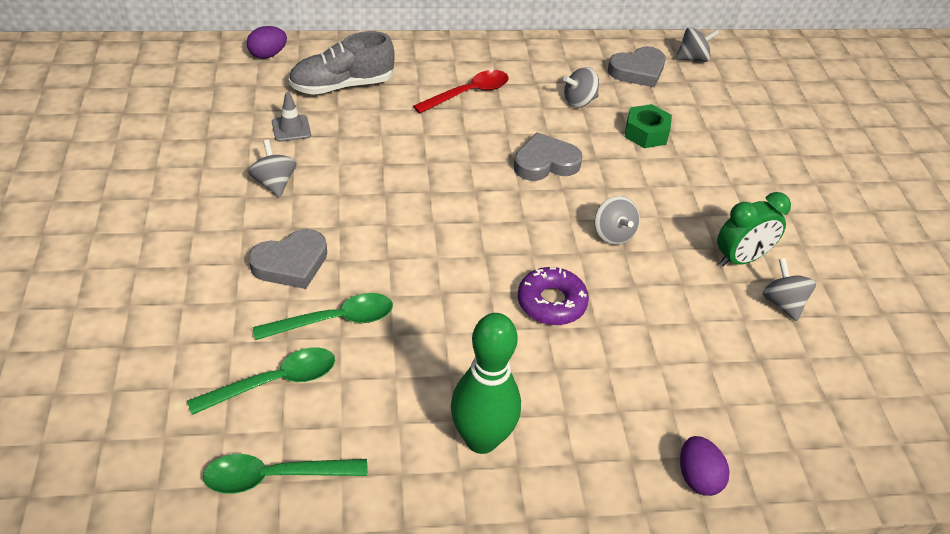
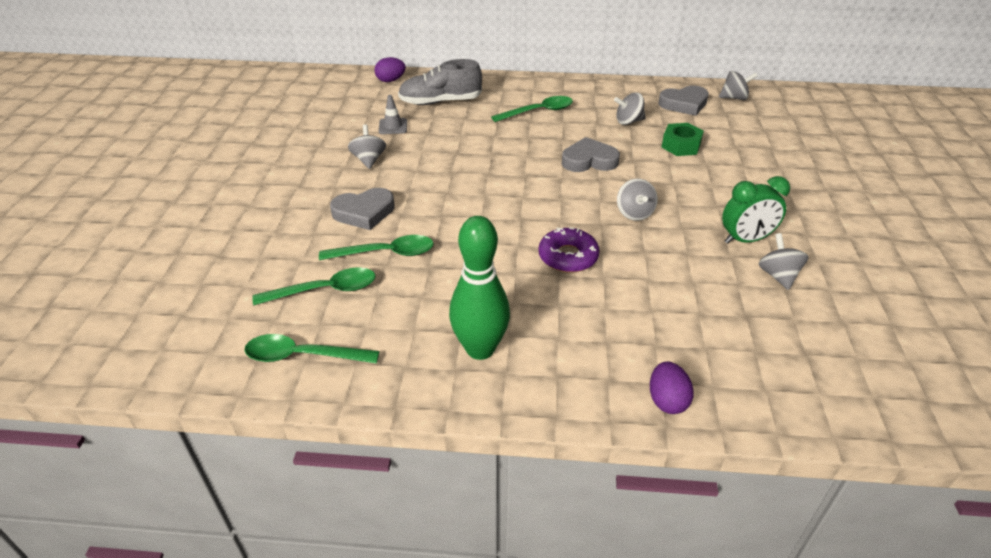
camera: 15 degrees right, 5 degrees down
(468, 93) = (538, 112): red spoon -> green spoon

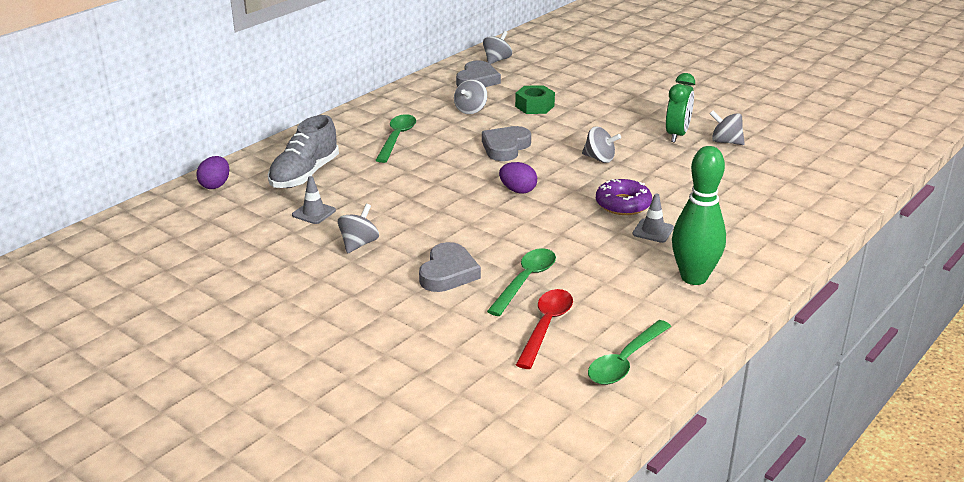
camera: 55 degrees left, 10 degrees down
(325, 290) = (546, 326): green spoon -> red spoon
(369, 160) = (359, 244): grey spinning top -> grey spinning top turned 90 degrees clockwise
(539, 292) = (653, 231): none -> grey traffic cone
(667, 400) = (807, 228): purple egg -> purple egg (518, 190)

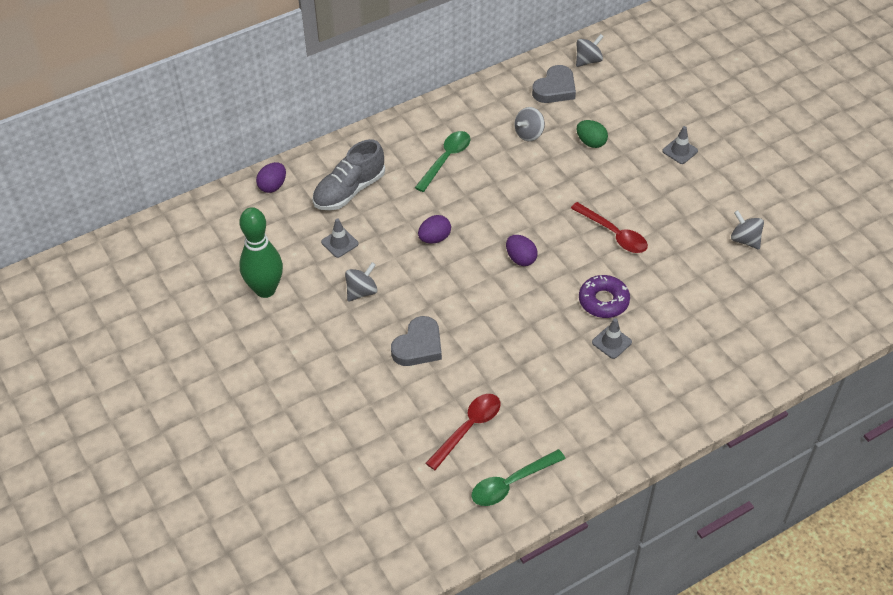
camera: 20 degrees right, 20 degrees up
(417, 192) = (434, 238): none -> purple egg
(505, 147) = (536, 196): grey heart -> none
(525, 281) = (476, 372): green spoon -> none
(534, 106) = (591, 142): green nut -> green egg
(599, 159) = (614, 234): grey spinning top -> red spoon
(622, 99) = (680, 151): none -> grey traffic cone
(677, 135) = (704, 218): green clock -> none
(694, 278) = (615, 408): green bowling pin -> green bowling pin (265, 289)

